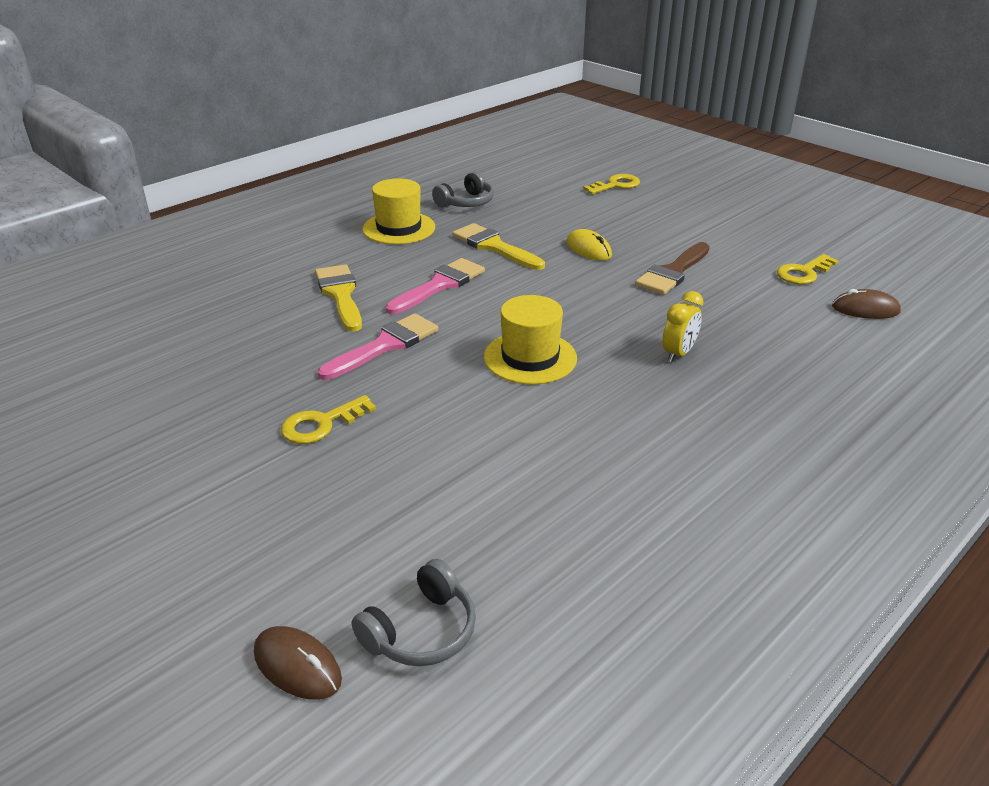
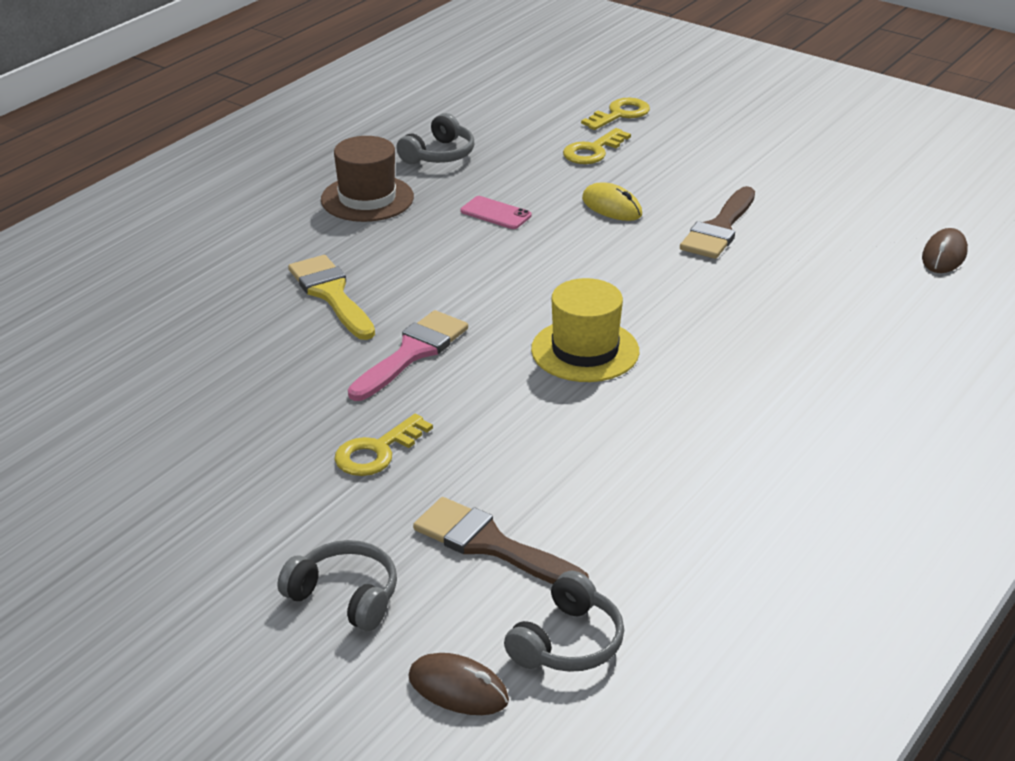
camera: 10 degrees left, 0 degrees up
(235, 554) = (345, 596): none -> grey headphones
(385, 521) = (490, 545): none -> brown brush
(399, 228) = (367, 198): yellow hat -> brown hat
(440, 285) = (448, 271): pink brush -> none
(494, 246) = (495, 213): yellow brush -> pink phone
(678, 354) = (749, 329): yellow clock -> none
(803, 273) = (869, 216): yellow key -> yellow key (593, 151)
(865, 309) = (944, 255): brown mouse -> brown mouse turned 60 degrees counterclockwise

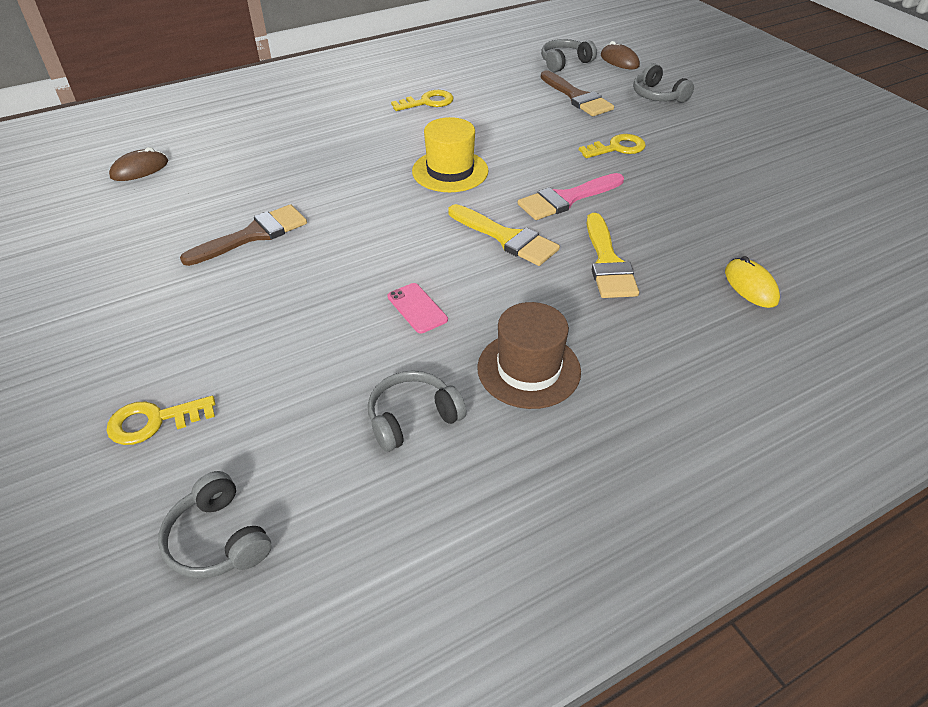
camera: 155 degrees left, 10 degrees up
(455, 291) = (507, 238): none -> yellow brush
(511, 88) = (218, 539): none -> grey headphones
(593, 151) = (250, 365): yellow key -> yellow key (427, 102)
(611, 207) = (310, 283): yellow mouse -> yellow mouse (750, 286)

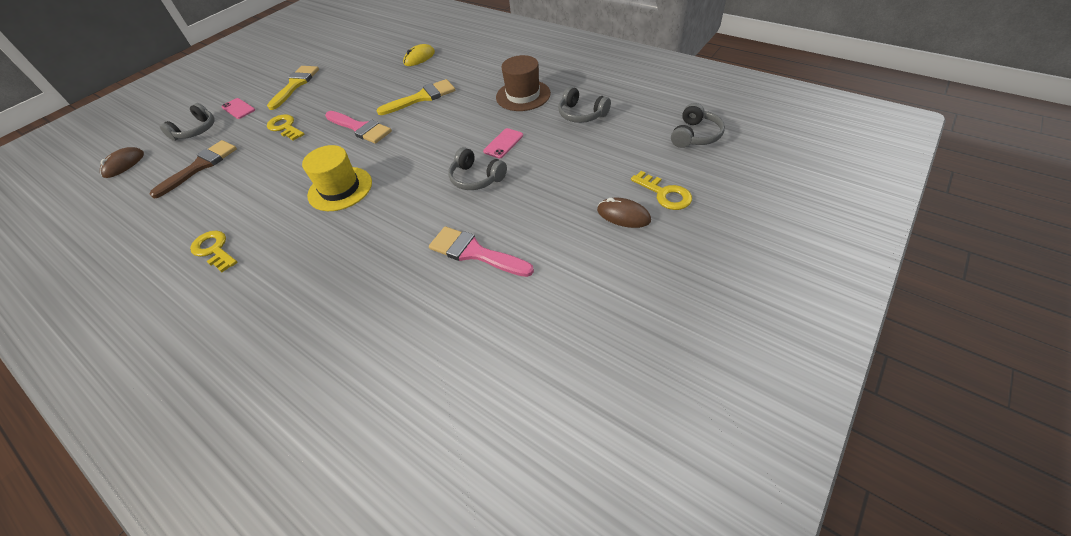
camera: 110 degrees left, 5 degrees up
(140, 169) = (410, 417): brown mouse -> brown mouse (623, 215)
(253, 235) = (474, 252): brown brush -> pink brush
(507, 238) = (416, 136): yellow brush -> yellow brush (295, 85)
(564, 62) = (124, 193): grey headphones -> grey headphones (476, 178)
(692, 121) = (238, 109): none -> pink phone

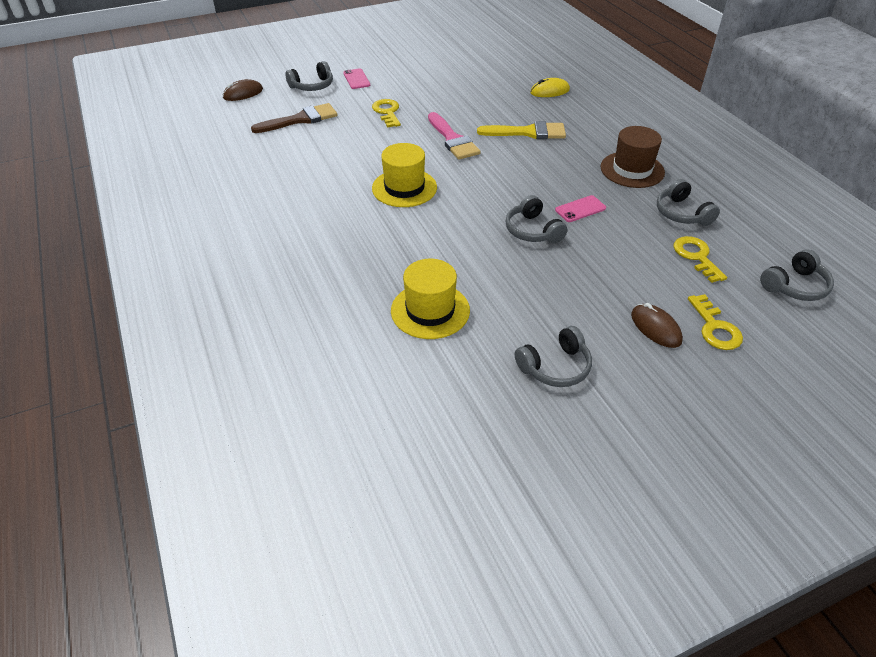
camera: 25 degrees right, 5 degrees down
(214, 250) = (277, 195): yellow key -> yellow key (696, 256)
(295, 85) = (417, 75): yellow brush -> none
(430, 292) = (430, 310): none -> yellow hat
(474, 252) = (489, 295): pink brush -> none
(569, 289) = (555, 367): none -> grey headphones

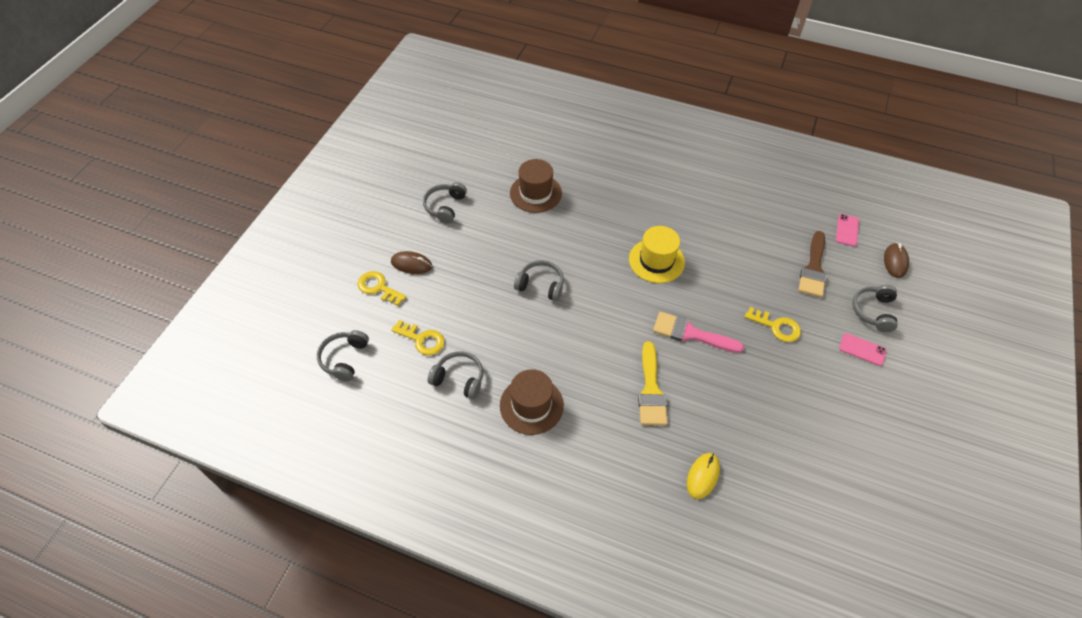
camera: 135 degrees right, 10 degrees up
(430, 310) = (535, 193): yellow hat -> brown hat
(528, 132) = (651, 390): yellow brush -> yellow brush turned 45 degrees counterclockwise
(580, 209) = (530, 328): pink phone -> pink phone (847, 230)

